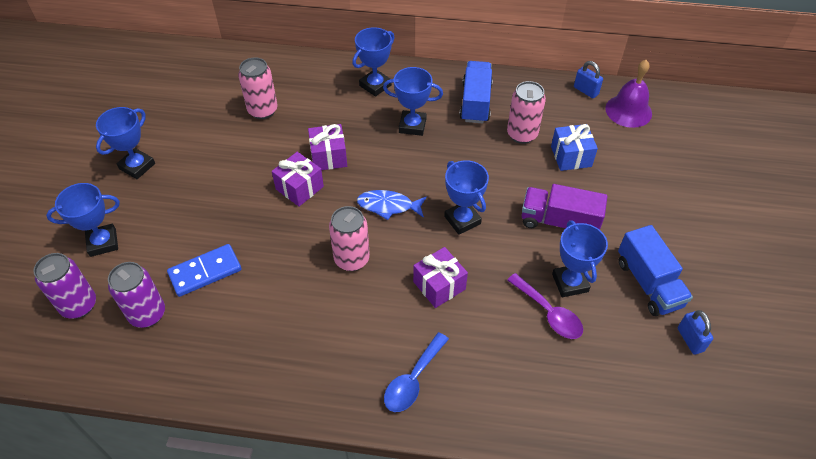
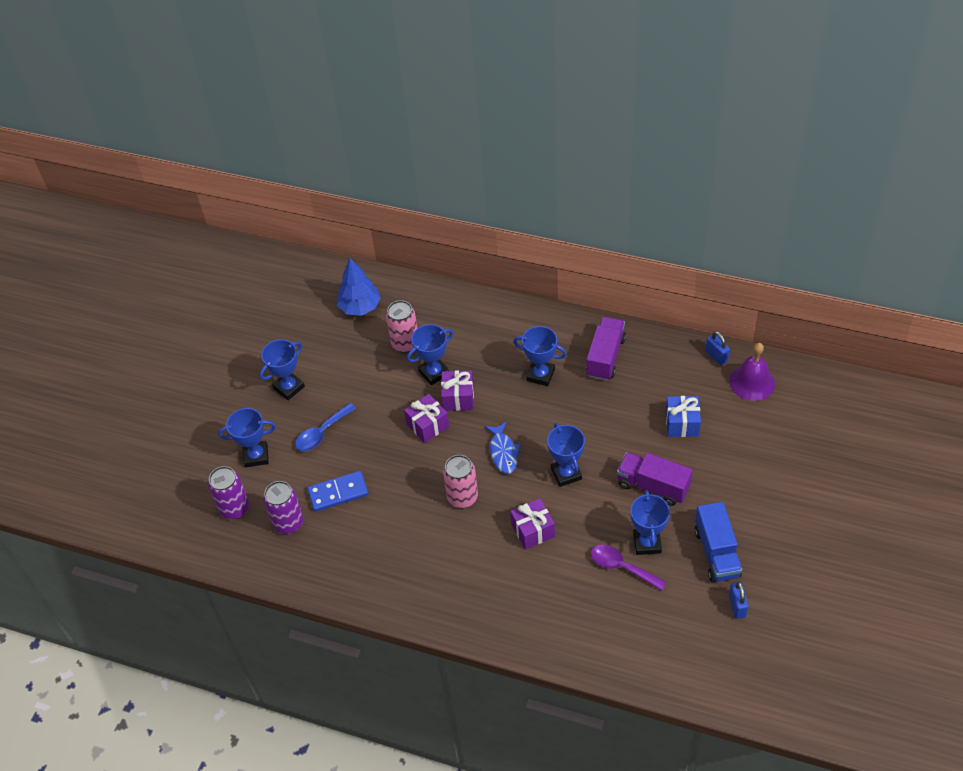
camera: 15 degrees right, 0 degrees up
(209, 81) = (360, 307): none -> blue tree
(375, 85) = (514, 328): blue trophy -> blue trophy (434, 373)
(388, 206) = (503, 452): blue fish -> blue fish turned 120 degrees counterclockwise
(413, 380) = (494, 606): blue spoon -> blue spoon (321, 433)
(475, 102) = (605, 357): blue truck -> purple truck
(522, 134) = (641, 396): pink can -> none
(549, 313) = (621, 567): purple spoon -> purple spoon turned 150 degrees clockwise

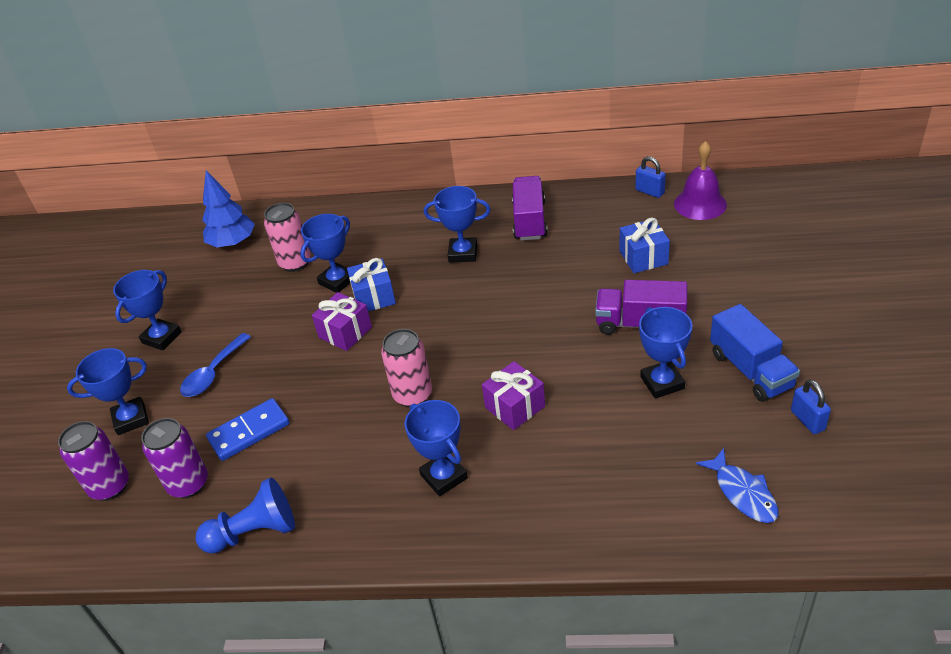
camera: 15 degrees left, 10 degrees down
(326, 574) = (254, 532): none -> blue pawn
(458, 398) = (374, 297): purple gift -> blue gift
(503, 452) = (447, 336): blue fish -> blue fish (742, 493)
(566, 473) = (531, 338): blue trophy -> blue trophy (444, 476)
(621, 567) = (643, 417): purple spoon -> none

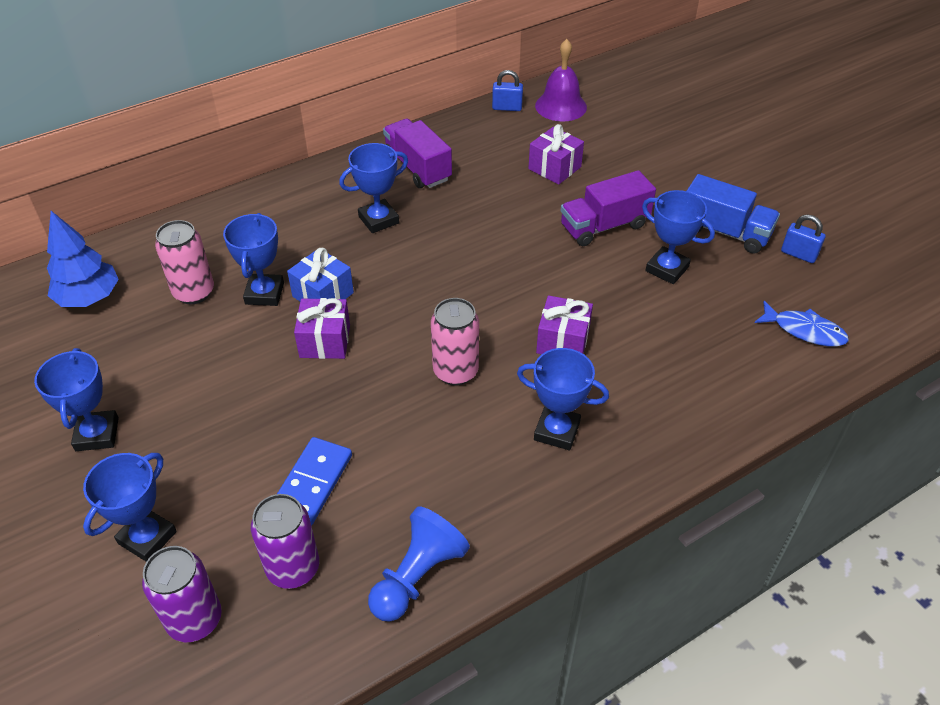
camera: 40 degrees left, 5 degrees up
(213, 373) = (206, 444): blue spoon -> none
(643, 257) = (554, 168): blue gift -> purple gift

